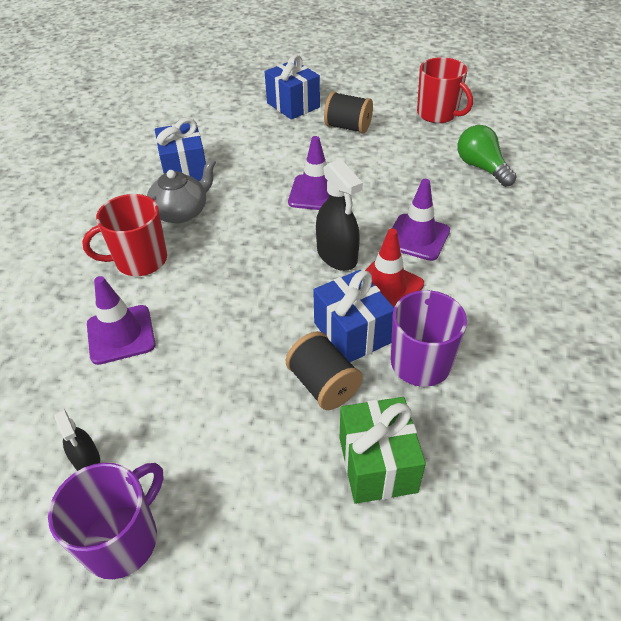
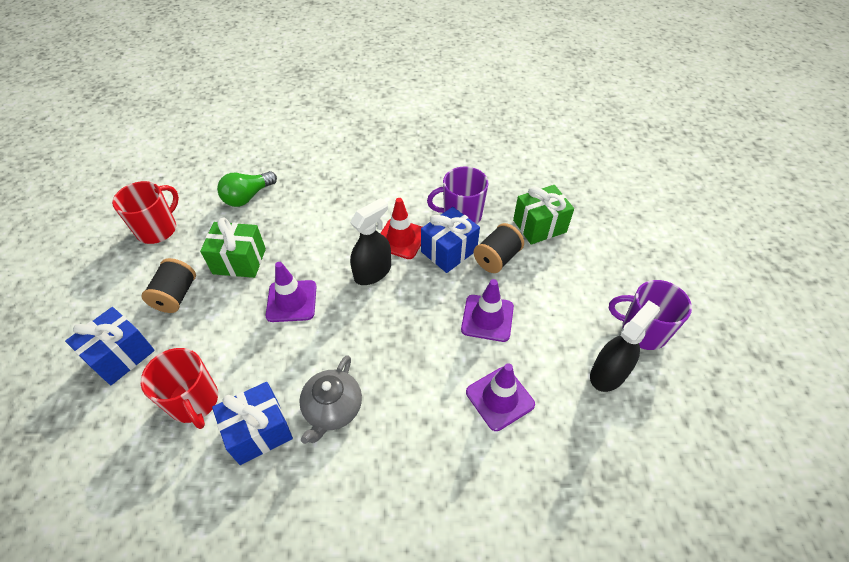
camera: 105 degrees left, 5 degrees up
(86, 460) = (608, 373): black spray bottle -> black spray bottle, size x1.76
(140, 260) = (410, 420): red mug -> red mug (194, 402)
(181, 212) = (332, 409): grey teapot -> grey teapot turned 105 degrees counterclockwise
(381, 161) = (239, 261): none -> green gift
(417, 237) = (342, 227): purple traffic cone -> purple traffic cone (487, 318)

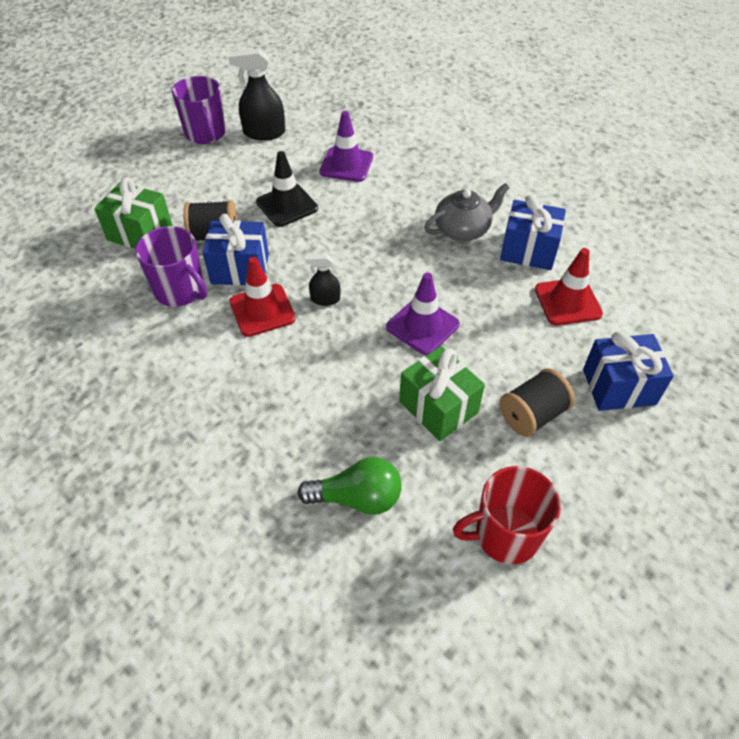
camera: 135 degrees left, 0 degrees up
(194, 402) = (567, 302): red mug -> red traffic cone
(373, 272) = (325, 299): black spray bottle -> black spray bottle, size x0.57
(487, 318) = (287, 205): purple traffic cone -> black traffic cone

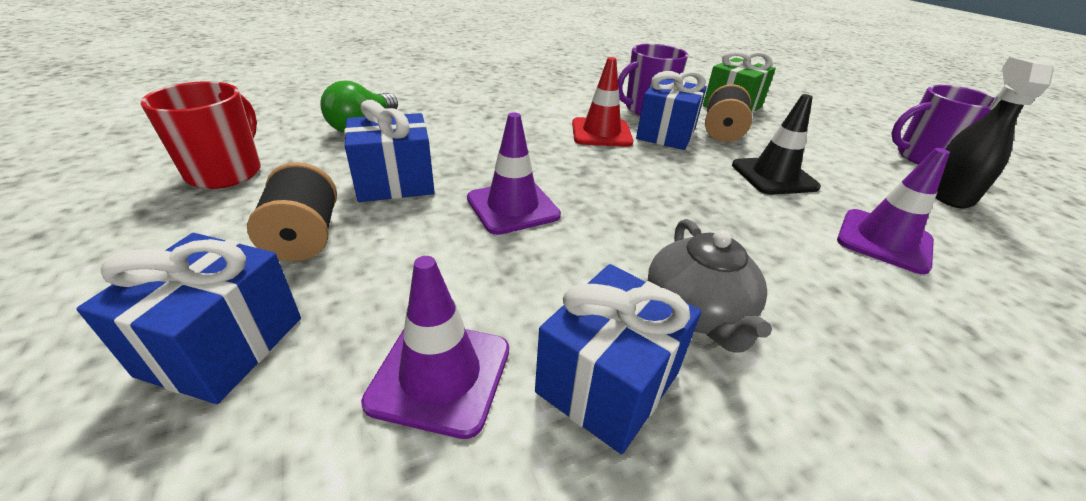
camera: 110 degrees right, 15 degrees down
(325, 299) = (597, 163): black spray bottle -> none
(438, 407) = (395, 182): green gift -> blue gift
(567, 302) = (440, 375): red traffic cone -> purple traffic cone

